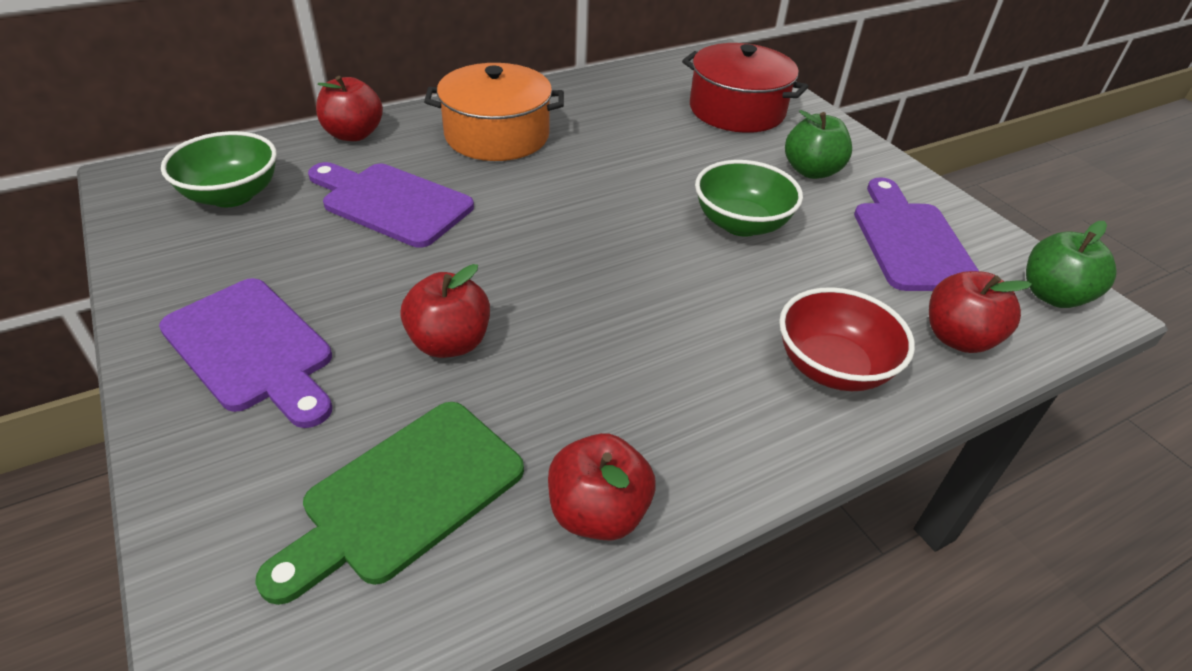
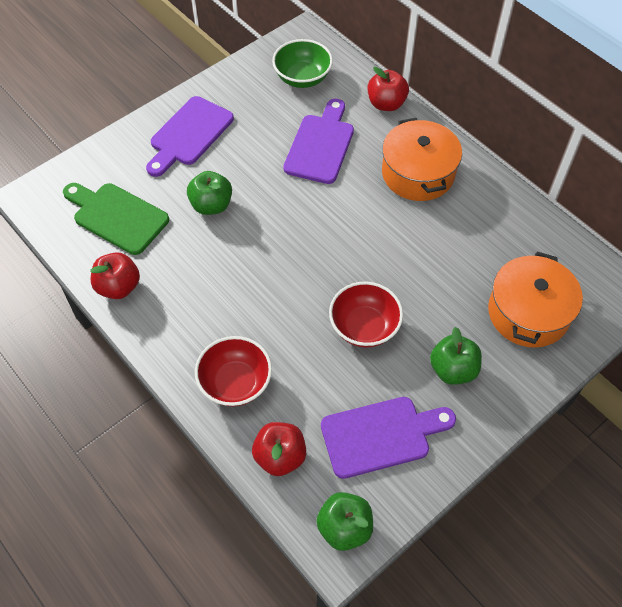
camera: 80 degrees right, 15 degrees up
(449, 343) = (211, 205): red apple -> green apple
(737, 110) = (528, 313): red pot -> orange pot
(741, 224) = (364, 327): green bowl -> red bowl

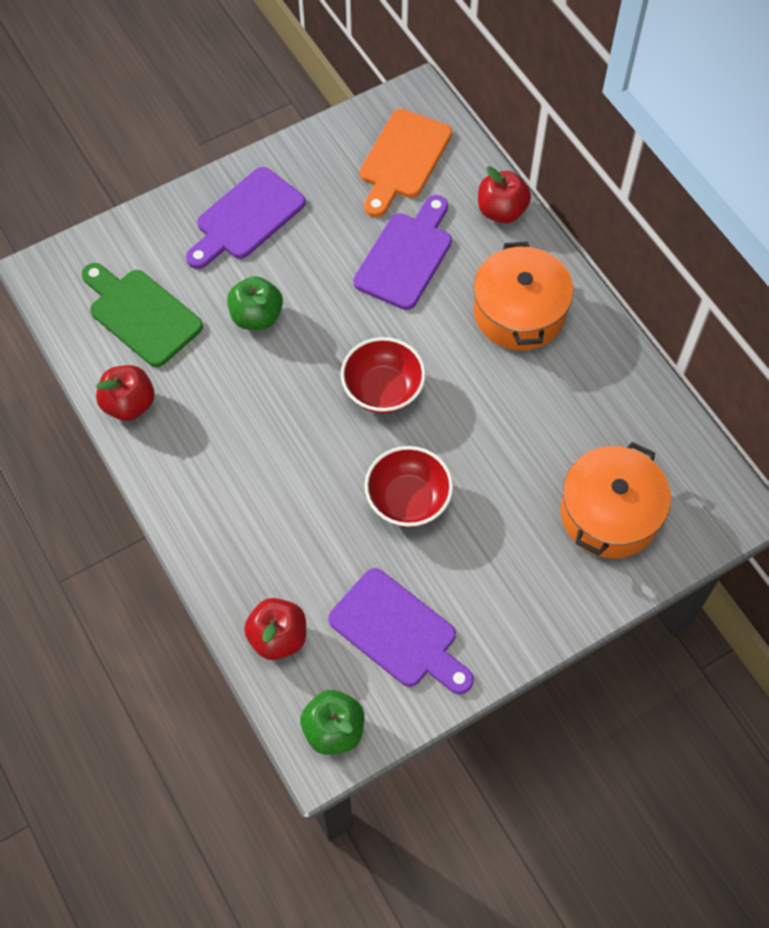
camera: 10 degrees right, 5 degrees up
(235, 383) = (244, 543): red bowl -> red bowl (383, 390)
(302, 78) = (403, 159): green bowl -> orange cutting board
(381, 435) = (398, 632): purple cutting board -> purple cutting board turned 45 degrees clockwise
(453, 370) = (501, 569): green apple -> none

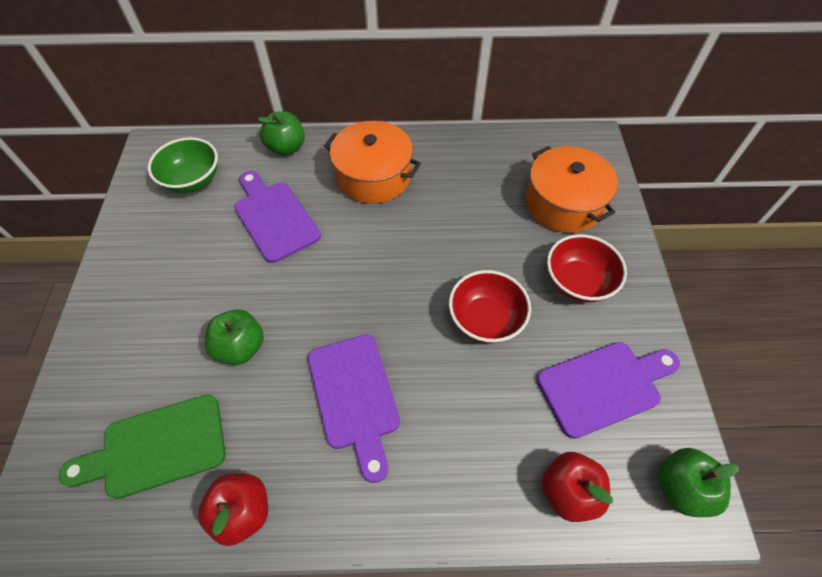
camera: 60 degrees left, 5 degrees down
(246, 218) = (141, 308): purple cutting board -> purple cutting board (355, 397)
(383, 390) = (377, 289): red bowl -> red bowl (578, 282)
(403, 159) = (193, 180): orange cutting board -> green bowl
(501, 211) = (286, 148): red apple -> green apple

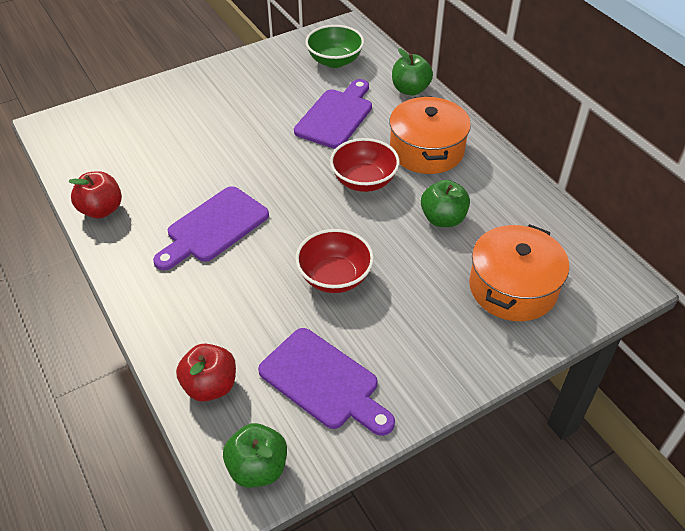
camera: 60 degrees right, 10 degrees down
(156, 448) = (121, 151): green cutting board -> none
(241, 347) = (214, 153): green apple -> green apple (443, 219)
(578, 282) = (424, 328): red bowl -> red bowl (364, 181)

